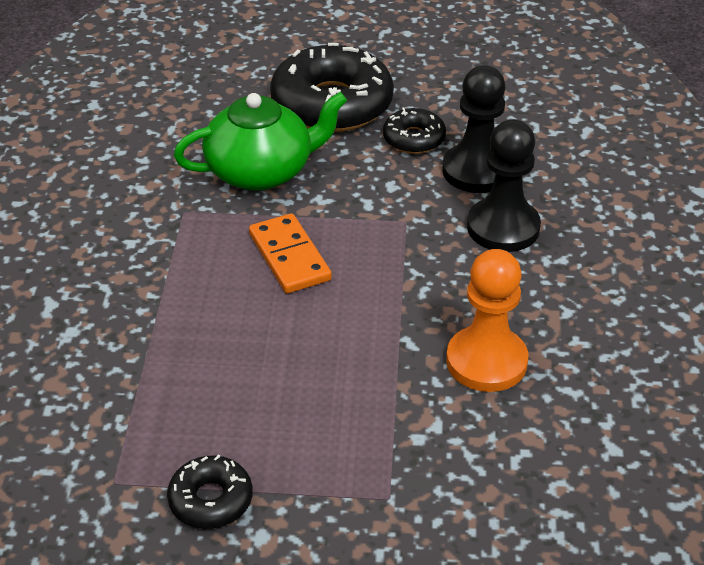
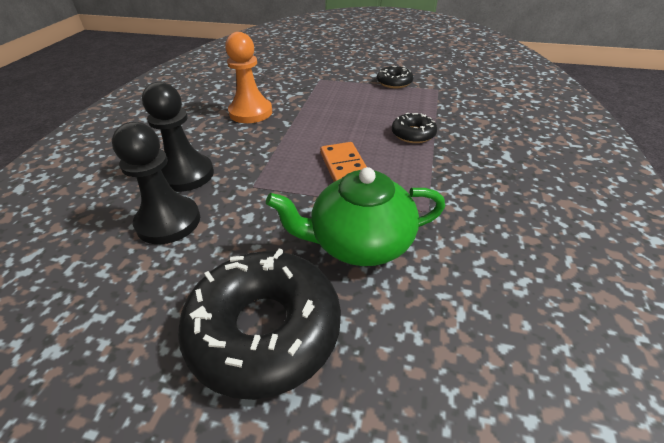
camera: 170 degrees left, 0 degrees up
(414, 139) = (200, 264): black donut -> black donut (413, 134)

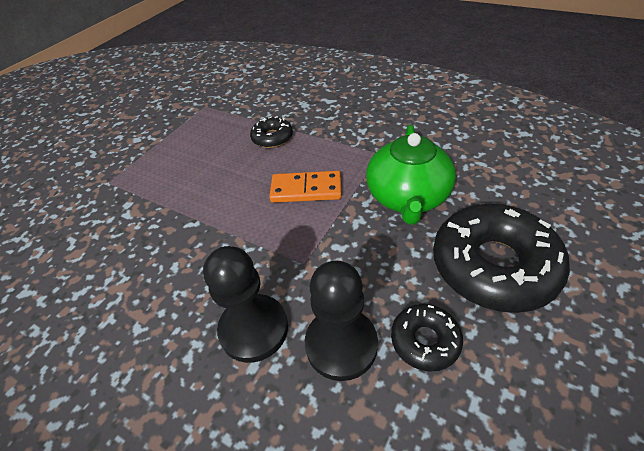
camera: 70 degrees left, 5 degrees up
(250, 112) = (142, 256): orange pawn -> none
(394, 82) = (168, 129): black donut -> black donut (425, 341)

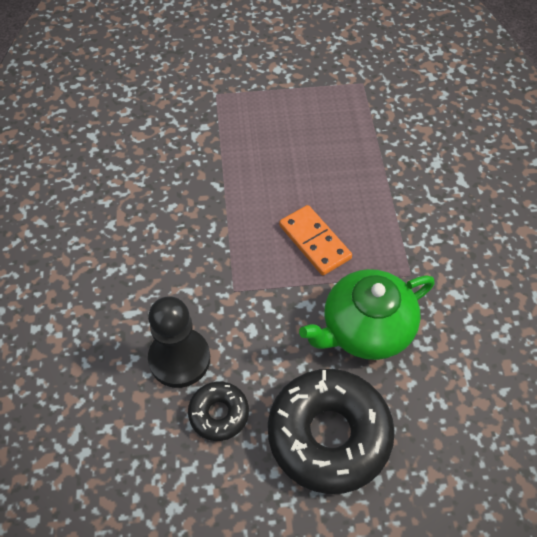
camera: 50 degrees right, 10 degrees up
(254, 329) = (156, 295): black pawn -> none
(272, 138) = (362, 170): black donut -> none

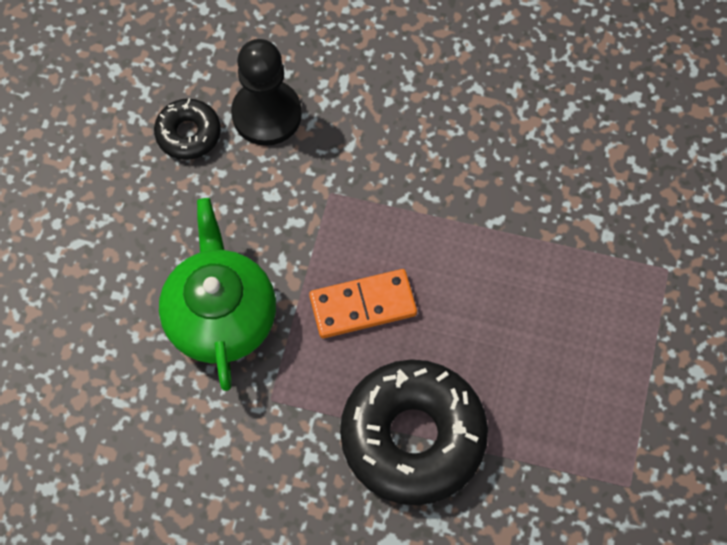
camera: 110 degrees right, 10 degrees up
(329, 435) = (118, 229): black donut -> black donut (413, 437)

